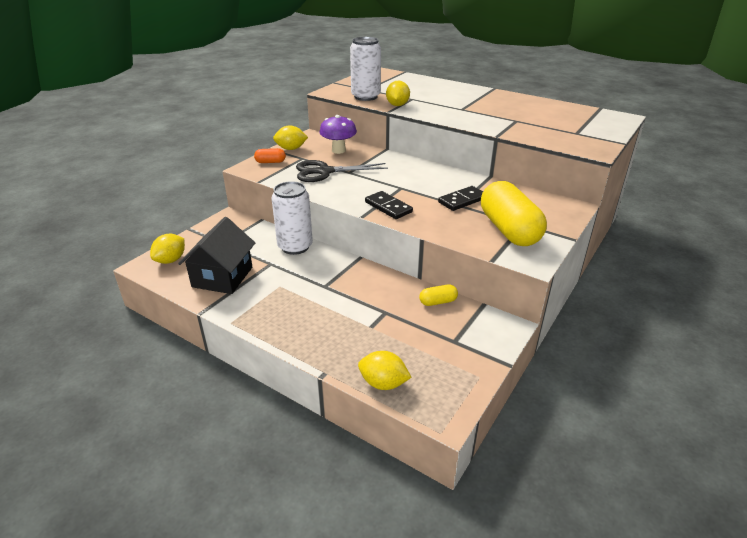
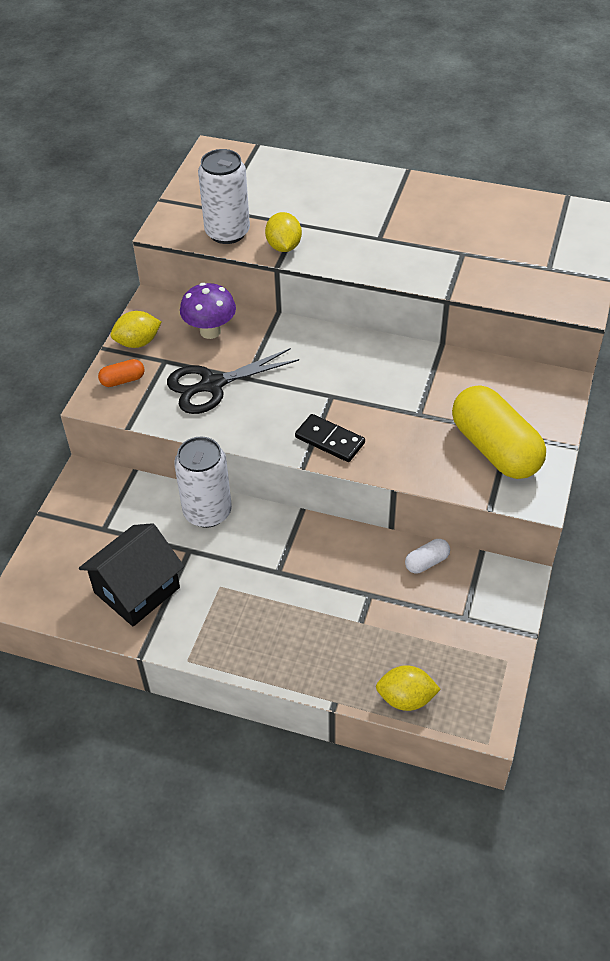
camera: 15 degrees left, 15 degrees up
(171, 260) = (49, 578): yellow lemon -> none
(222, 277) = (137, 590): black house -> black house turned 45 degrees clockwise
(438, 302) = (426, 562): yellow capsule -> white capsule
(462, 200) = (420, 404): black domino -> none

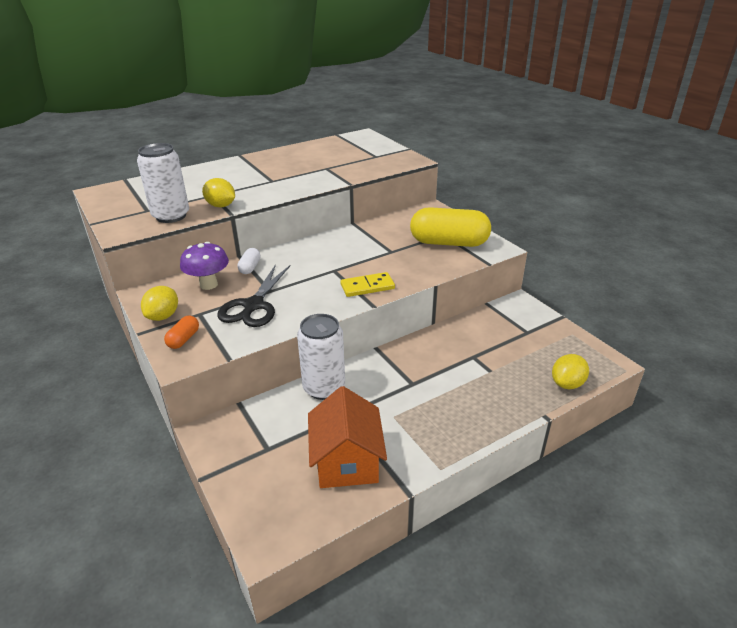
camera: 50 degrees left, 15 degrees down
(137, 590) = (347, 461): black house -> orange house
(329, 440) = (367, 287): black domino -> yellow domino
(426, 562) = (473, 324): white capsule -> white capsule (250, 267)

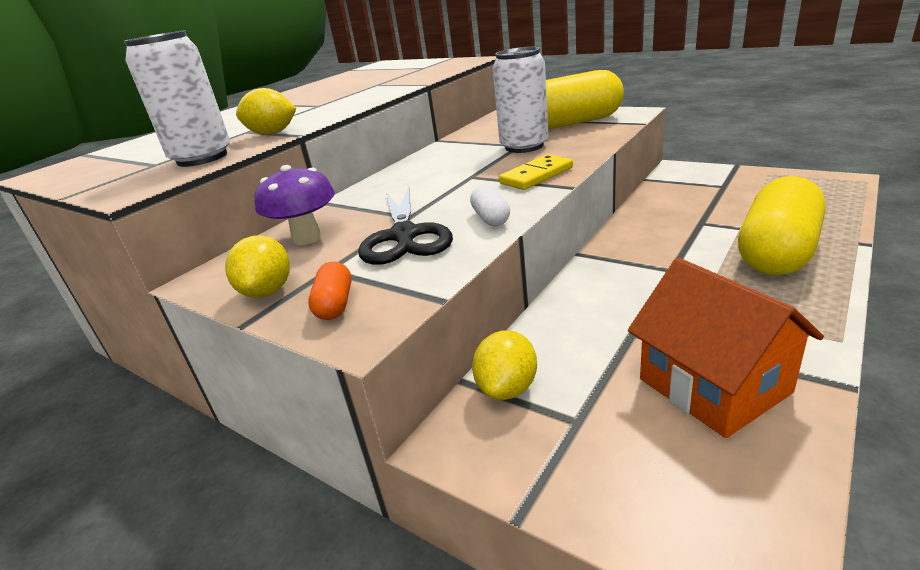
camera: 20 degrees left, 5 degrees down
(250, 267) = (351, 206): white capsule -> white capsule (491, 218)
(324, 388) = (566, 315): white can -> white can (524, 146)
(486, 399) = (777, 252): none -> yellow capsule
(567, 384) = (834, 209): yellow lemon -> yellow lemon (507, 388)

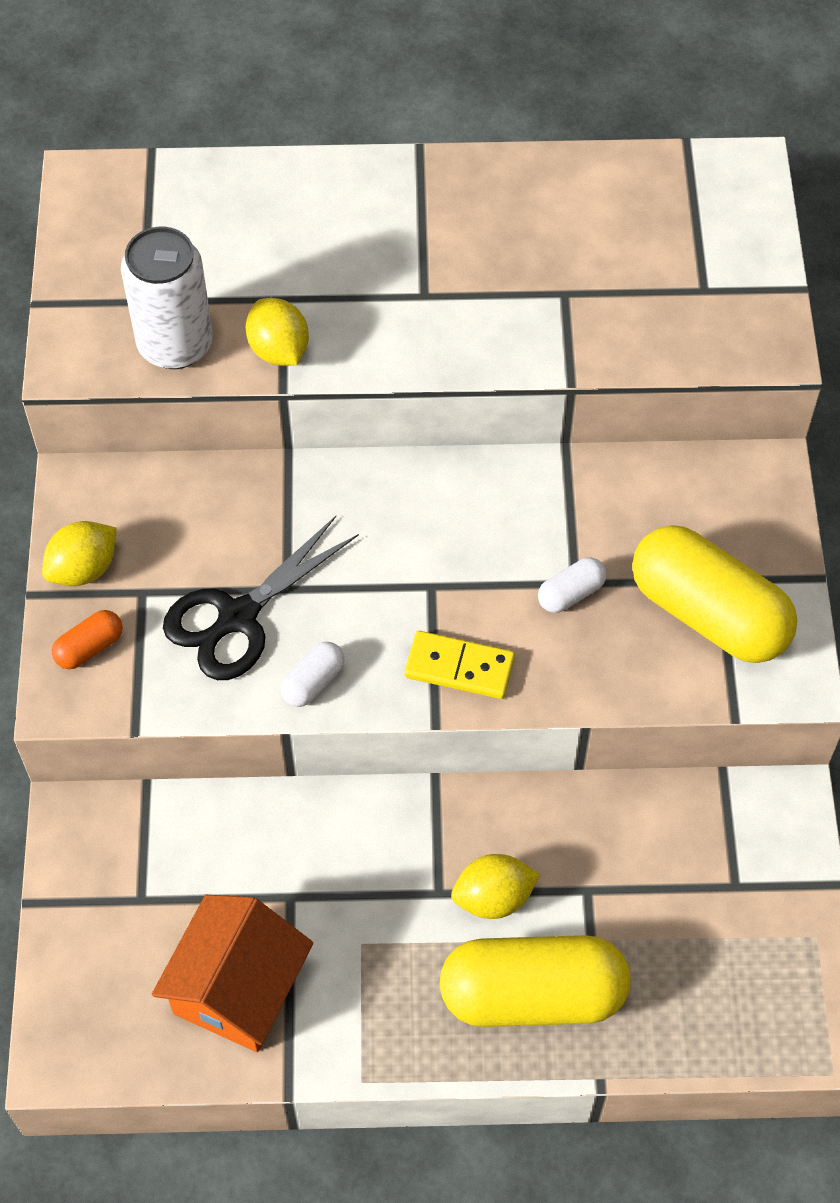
camera: 50 degrees right, 30 degrees up
(307, 238) = (193, 516): purple mushroom -> none
(507, 388) = (154, 825): yellow lemon -> yellow lemon (493, 897)
(524, 146) = (571, 593): white can -> white capsule

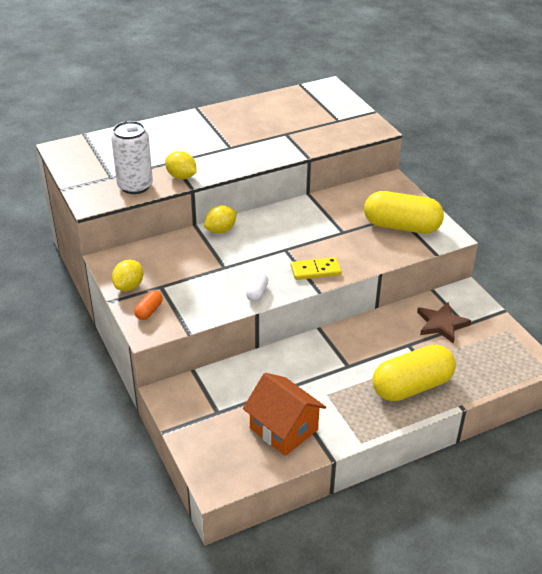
camera: 25 degrees left, 20 degrees down
(238, 617) = (209, 282): black scissors -> none
(238, 989) = (283, 429): orange house -> orange house turned 45 degrees counterclockwise
(493, 897) = (372, 360): yellow lemon -> yellow lemon (220, 230)
(571, 593) = (343, 235): white capsule -> none
(685, 866) = (441, 324): none -> brown star

